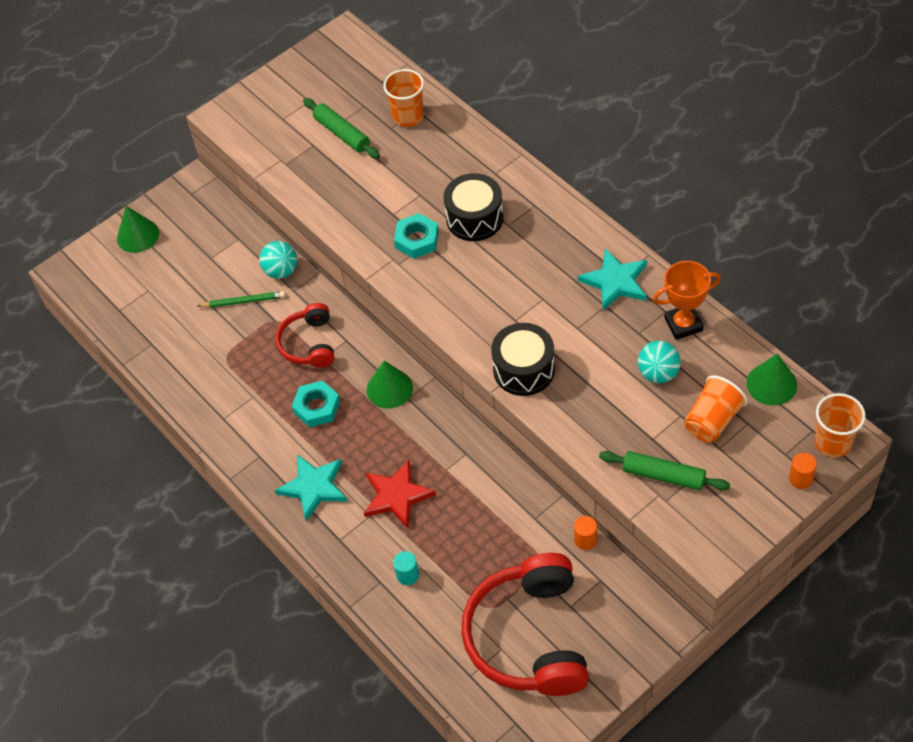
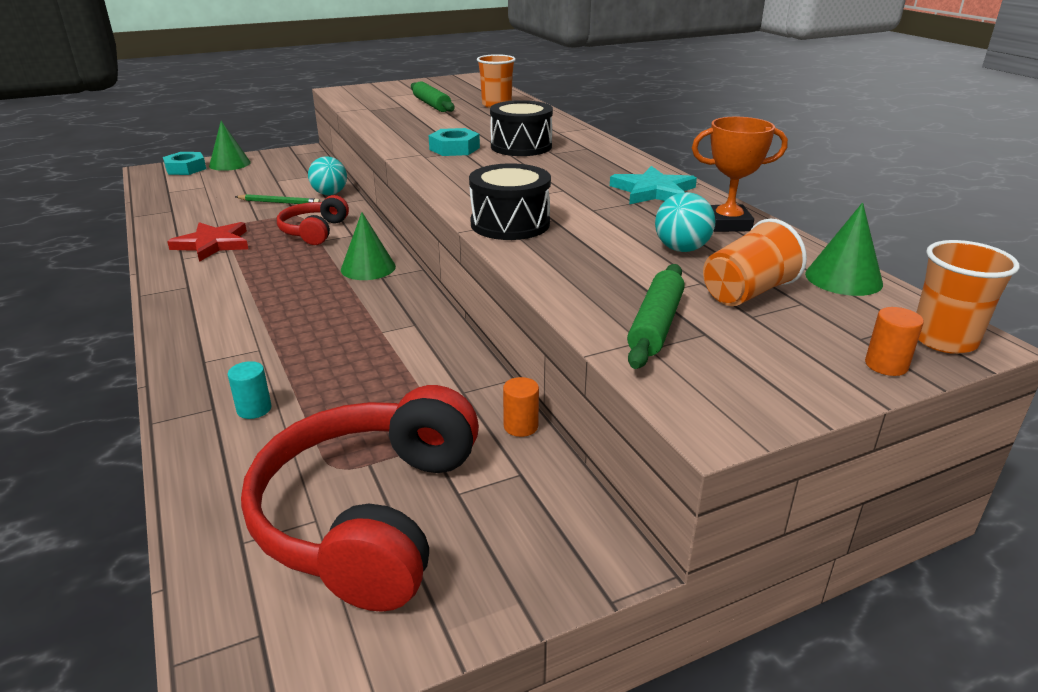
camera: 10 degrees right, 25 degrees down
(314, 487) = (219, 317): turquoise star -> none
(317, 407) = (281, 267): turquoise nut -> turquoise nut (185, 168)
(397, 495) = (305, 340): red star -> red star (213, 244)
(663, 475) = (655, 325): green rolling pin -> green rolling pin turned 75 degrees clockwise

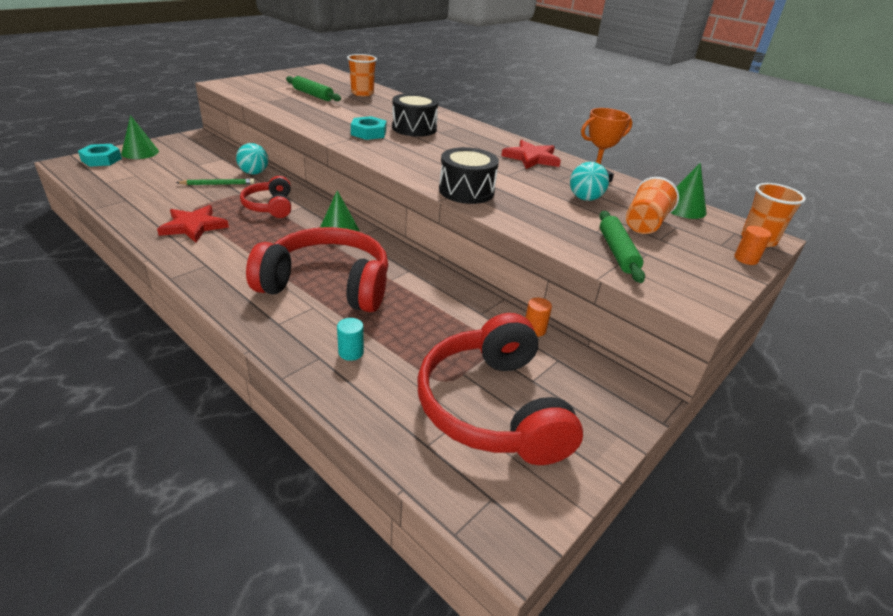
camera: 25 degrees left, 5 degrees up
(299, 326) = (327, 284): none -> red headphones
(653, 191) = (531, 158): turquoise star -> red star

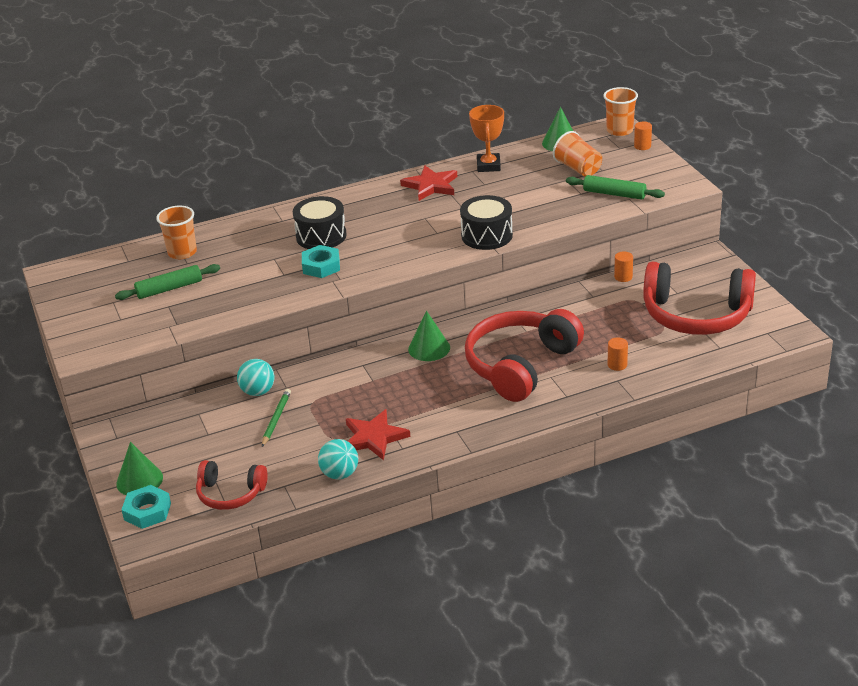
camera: 60 degrees left, 0 degrees up
(270, 206) = (352, 386): red headphones -> red headphones (230, 493)
(351, 352) = (617, 365): turquoise cylinder -> orange cylinder
(585, 198) = (525, 182): turquoise ball -> turquoise ball (340, 474)

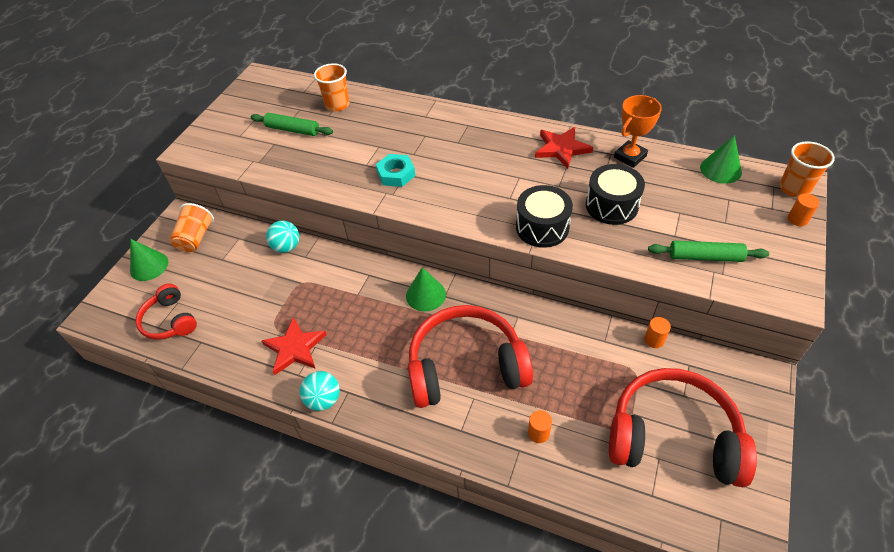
camera: 45 degrees right, 15 degrees up
(147, 511) = (121, 295): turquoise nut -> none
(276, 419) = (267, 279): green pencil -> none
(321, 236) = (430, 146): black drum -> black drum (611, 205)
(340, 474) = (238, 362): turquoise ball -> turquoise ball (323, 399)
(578, 169) = (704, 207): orange cup -> orange cup (196, 238)
(614, 194) = (705, 257): green rolling pin -> green rolling pin turned 60 degrees counterclockwise
(696, 315) = (673, 436): red headphones -> red headphones turned 135 degrees clockwise

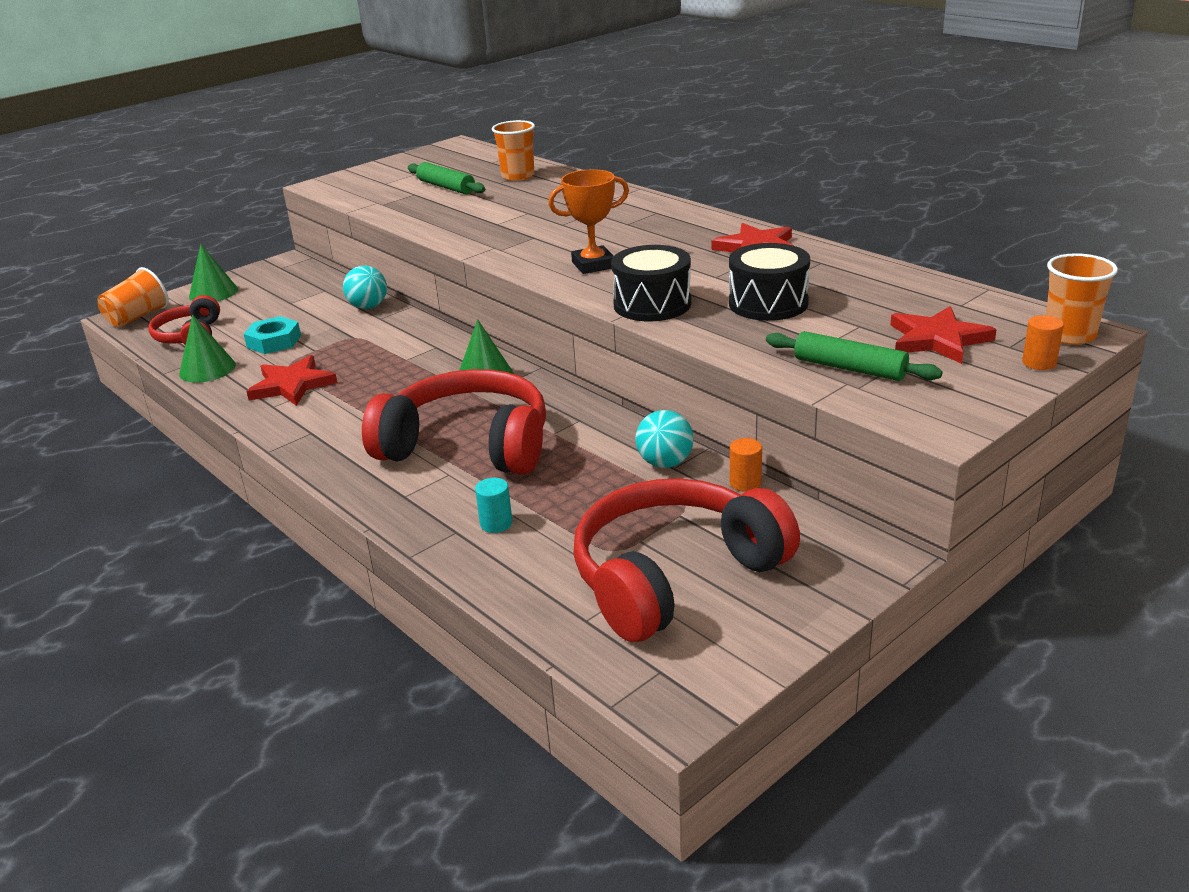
camera: 25 degrees right, 20 degrees down
(196, 238) = (281, 282): orange cup -> orange cup (138, 317)
(323, 399) = (278, 431): turquoise ball -> turquoise ball (665, 463)
(396, 174) = (523, 235): turquoise nut -> turquoise nut (274, 341)
(538, 433) = (496, 523): orange cylinder -> turquoise cylinder
(630, 157) = (845, 269): orange trophy -> orange trophy (593, 265)
(673, 436) = (674, 576): red headphones -> red headphones turned 75 degrees counterclockwise
(720, 169) = (969, 300): green cone -> green cone (207, 369)
(731, 213) = (938, 339): none -> red star

